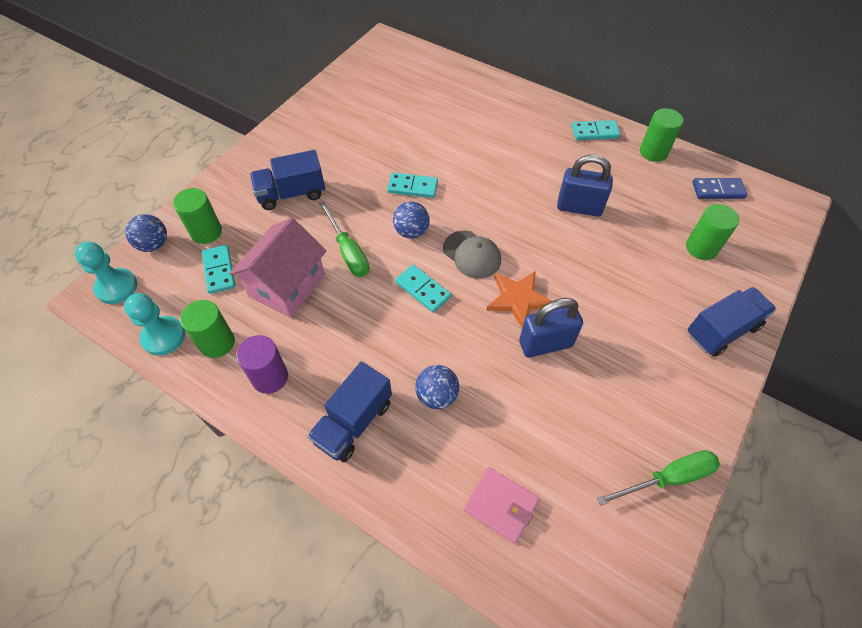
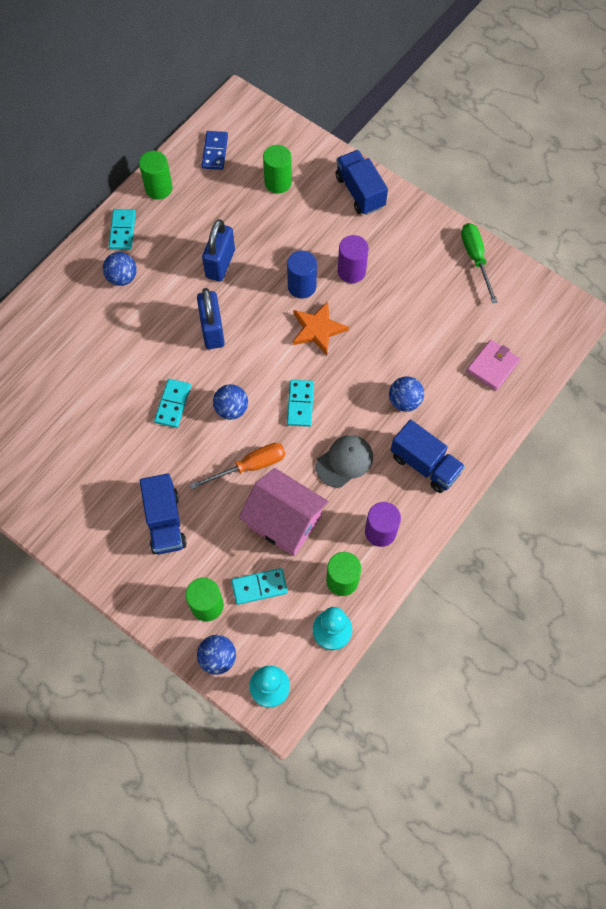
camera: 85 degrees left, 10 degrees up
(348, 252) = (250, 466): green screwdriver -> orange screwdriver
(422, 290) = (300, 404): turquoise domino -> turquoise domino turned 45 degrees counterclockwise
(472, 254) = (265, 360): grey cap -> grey cap (344, 461)
(543, 138) = (122, 277): none -> blue ball
(545, 344) = (363, 316): blue padlock -> blue padlock (212, 330)
(570, 280) = (302, 286): none -> blue cylinder
(604, 328) = (351, 271): none -> purple cylinder

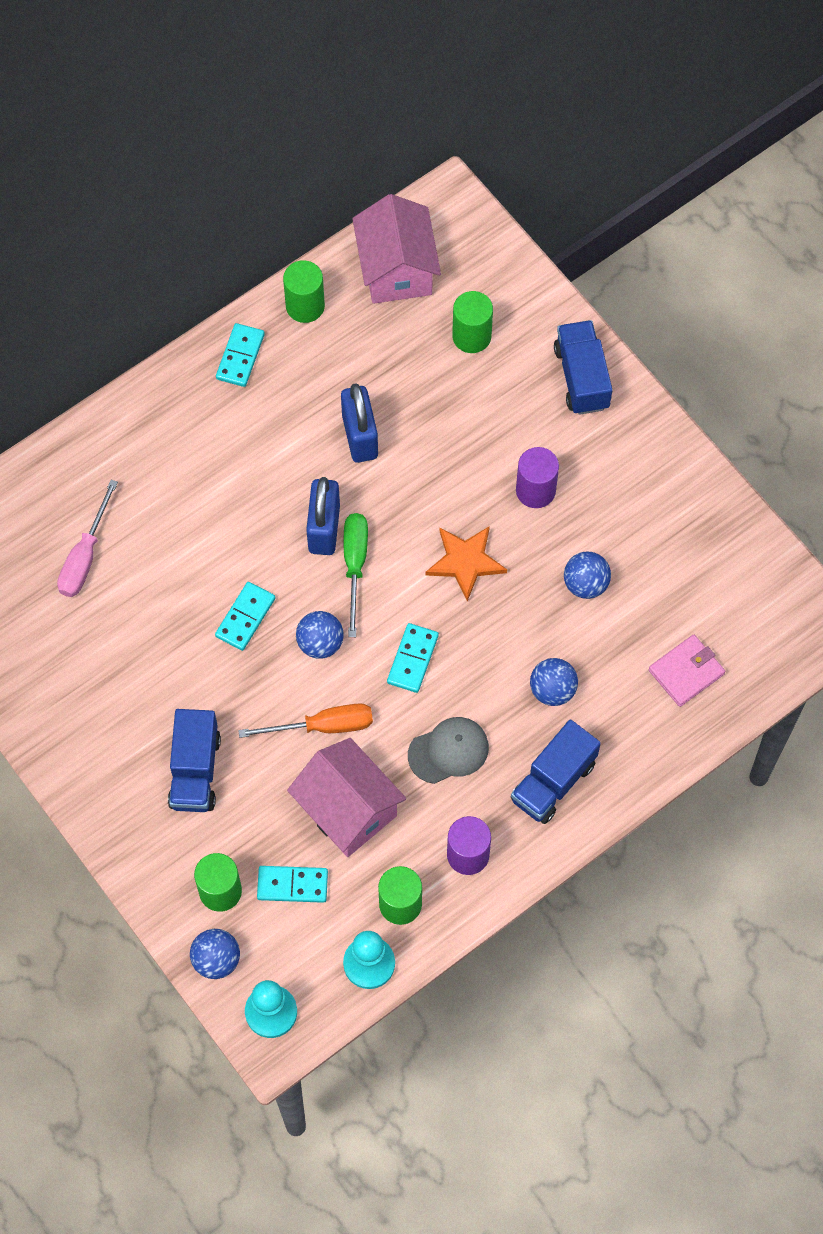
camera: 15 degrees right, 0 degrees up
(45, 390) = (85, 556): none -> pink screwdriver
(122, 277) = (223, 424): blue ball -> blue ball (585, 584)
(215, 152) = (396, 269): blue domino -> pink house
(220, 264) = (360, 436): blue padlock -> blue padlock turned 45 degrees counterclockwise
(302, 286) = (461, 495): blue cylinder -> none
(425, 464) = (553, 782): blue truck -> blue truck turned 75 degrees clockwise
(475, 258) = (712, 514): green screwdriver -> green screwdriver (355, 565)

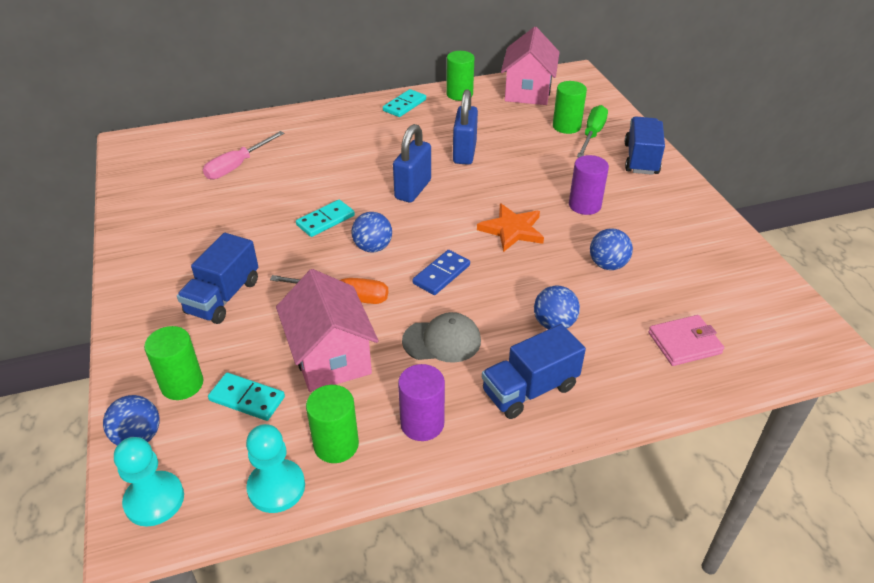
camera: 20 degrees right, 25 degrees down
(355, 565) = (425, 212): green screwdriver -> green screwdriver (592, 135)
(413, 659) = (441, 274): turquoise domino -> blue domino

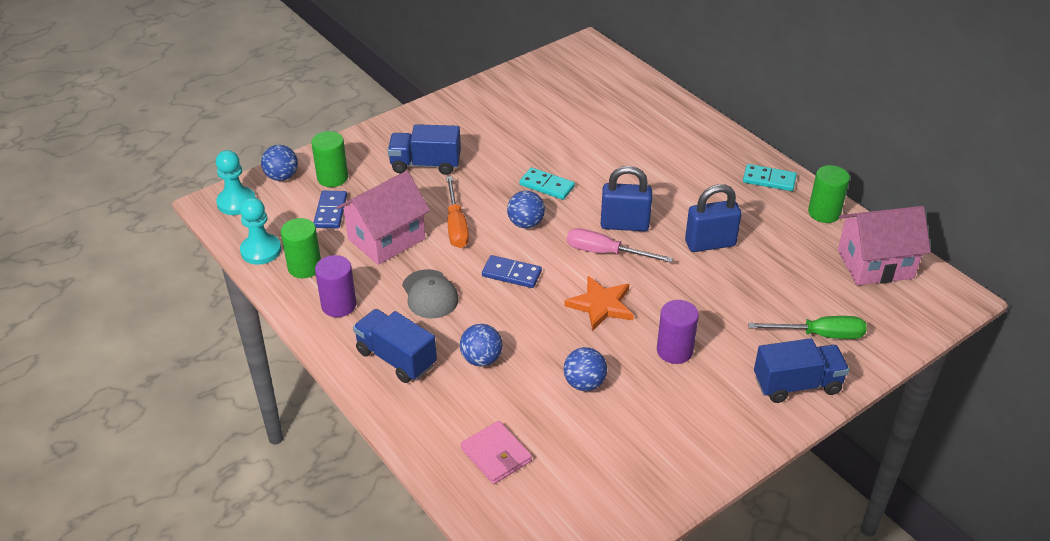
camera: 70 degrees right, 0 degrees up
(237, 166) = (592, 112): pink screwdriver -> pink screwdriver (605, 252)
(247, 399) = (330, 211): turquoise domino -> blue domino
(566, 126) = (821, 310): green cylinder -> none

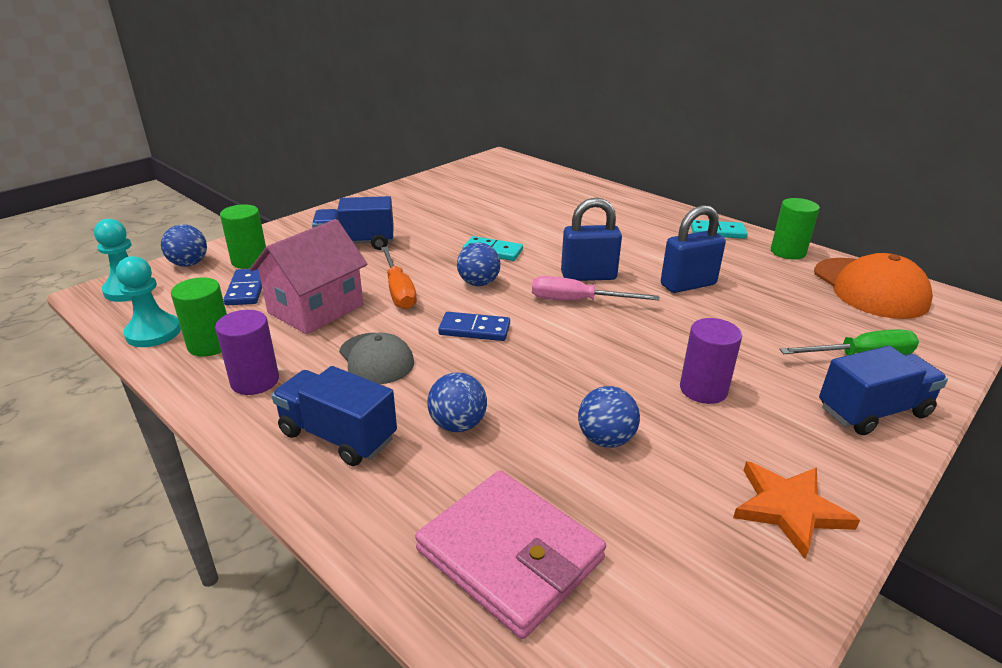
camera: 10 degrees left, 10 degrees down
(496, 455) = (510, 555): pink wallet -> pink wallet, size x1.63
(601, 305) = (592, 351): orange star -> orange star (789, 509)
(875, 264) = (870, 288): pink house -> orange cap

